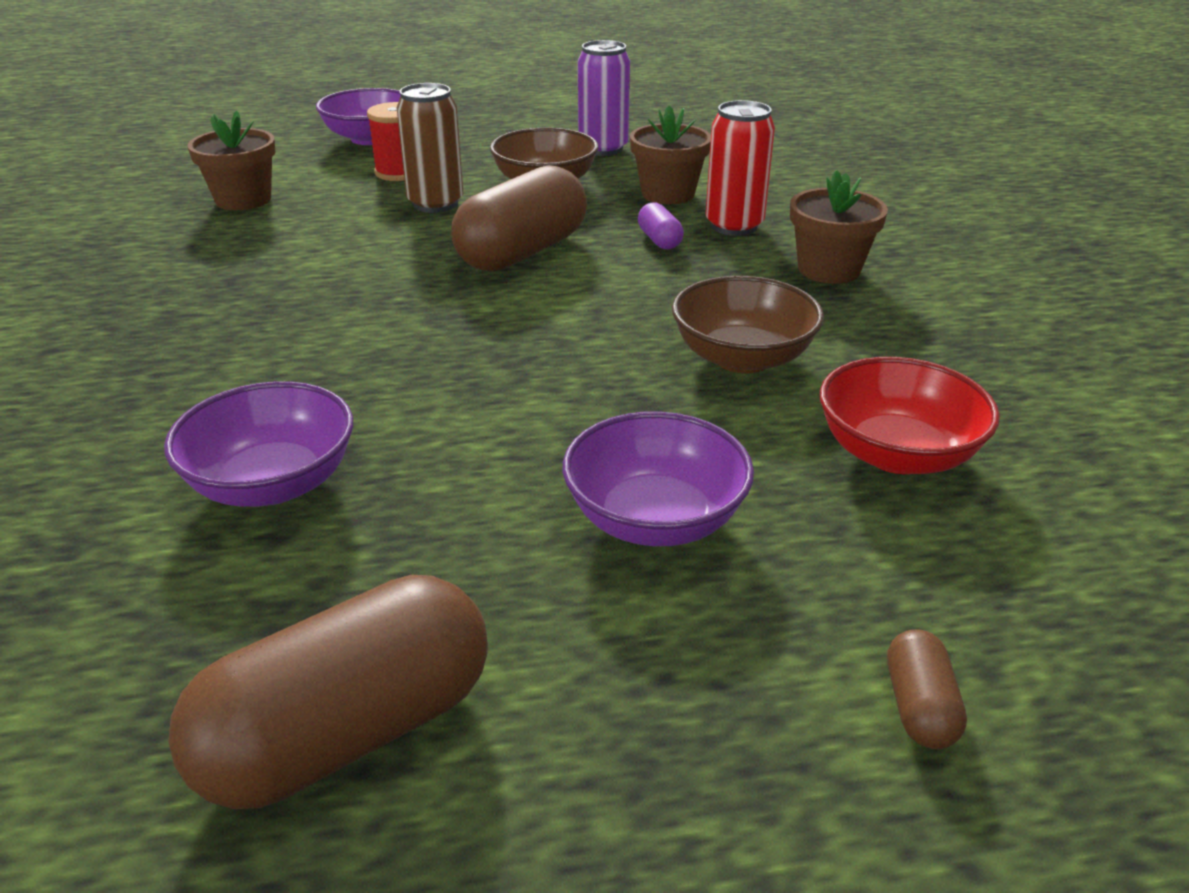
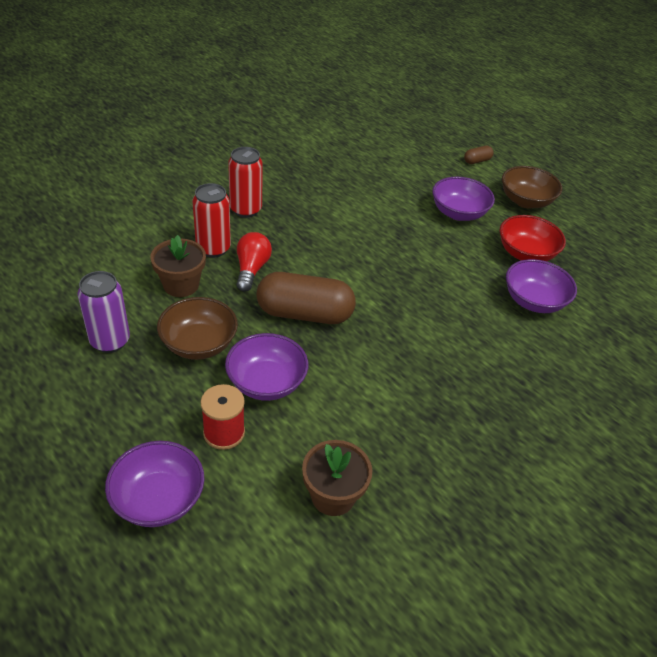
camera: 125 degrees left, 10 degrees up
(348, 733) = (581, 238): brown capsule -> none
(435, 204) = (266, 382): brown can -> purple bowl
(659, 240) = (251, 269): purple capsule -> red light bulb
(742, 358) = (347, 217): brown bowl -> brown bowl (525, 201)
(829, 269) = (246, 210): brown flower pot -> red can
(896, 454) = (378, 175): red bowl -> red bowl (525, 253)

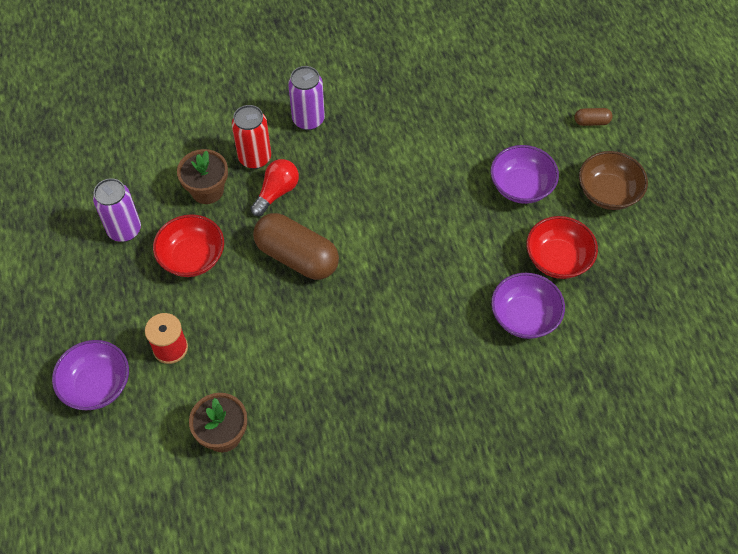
camera: 30 degrees right, 15 degrees up
(199, 344) = (192, 257): brown bowl -> red bowl
(246, 210) = (308, 120): red can -> purple can
(266, 382) = (227, 314): purple bowl -> none

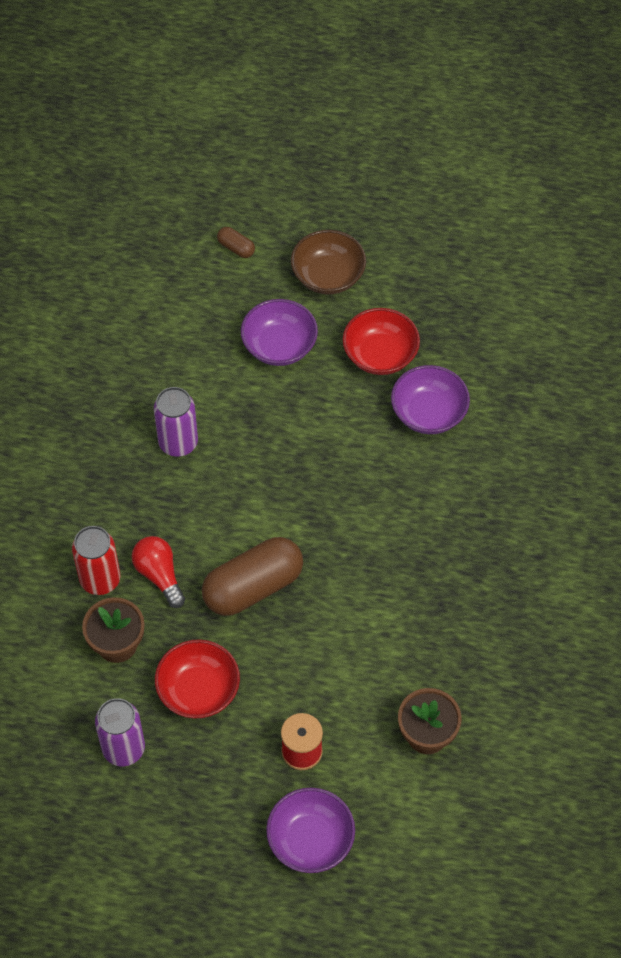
camera: 65 degrees left, 0 degrees up
(308, 120) = (78, 506): purple can -> purple can (178, 443)
(591, 122) = (236, 248): brown capsule -> brown capsule turned 75 degrees counterclockwise

